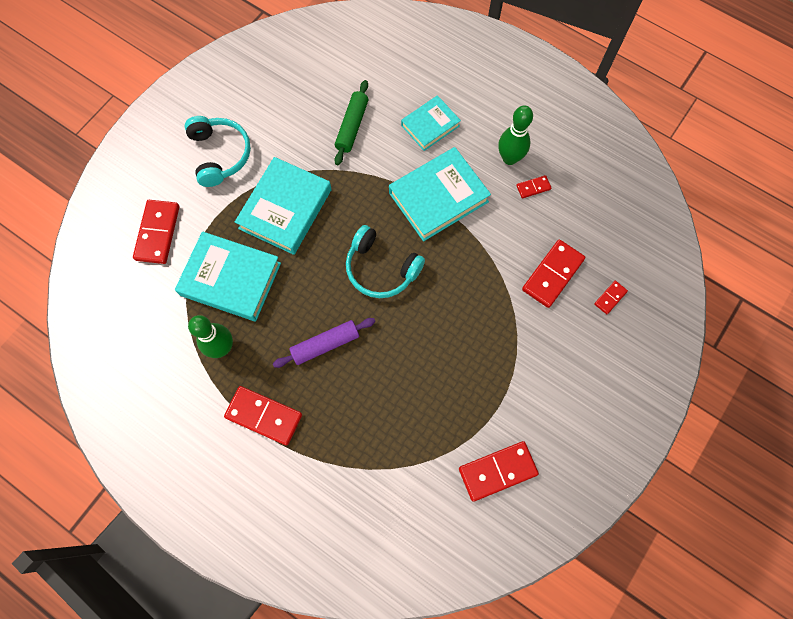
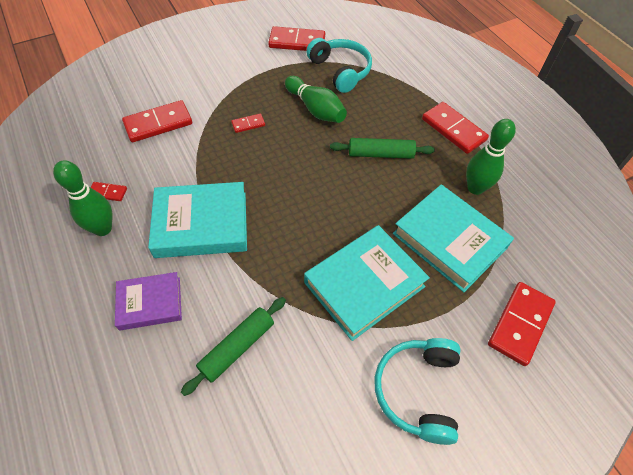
camera: 155 degrees left, 15 degrees down
(325, 344) = (380, 154): purple rolling pin -> green rolling pin
(381, 268) = (298, 188): turquoise headphones -> turquoise headphones (340, 71)
(417, 371) = (315, 109): none -> green bowling pin
(430, 125) = (150, 303): turquoise book -> purple book
(610, 298) = (131, 92): red domino -> red domino (248, 124)

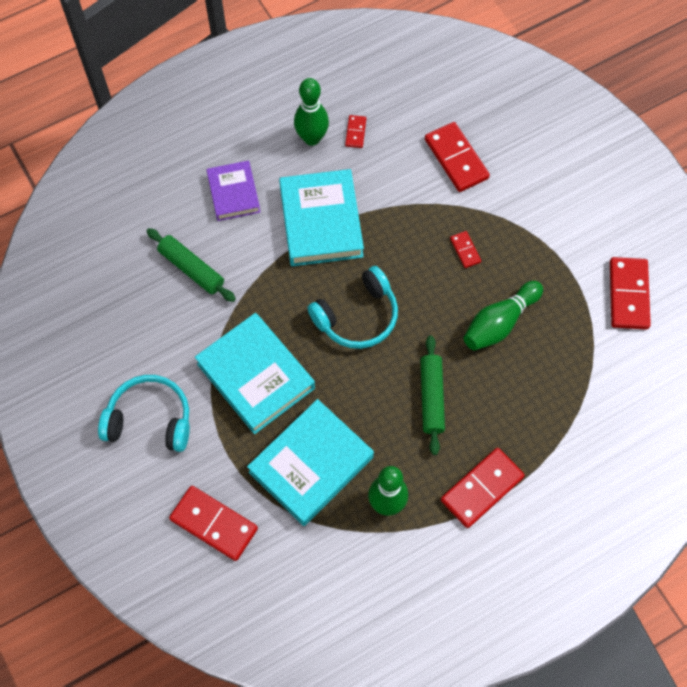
camera: 90 degrees right, 10 degrees up
(340, 71) = (577, 351): turquoise headphones -> turquoise headphones (357, 316)

